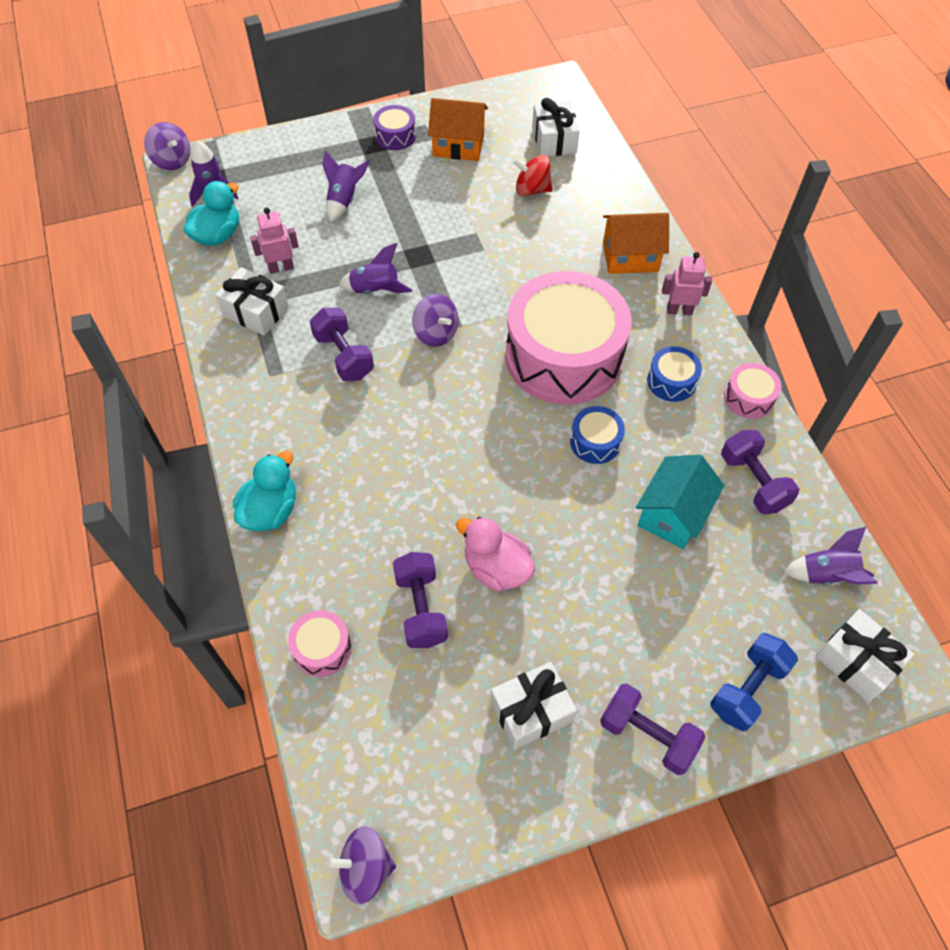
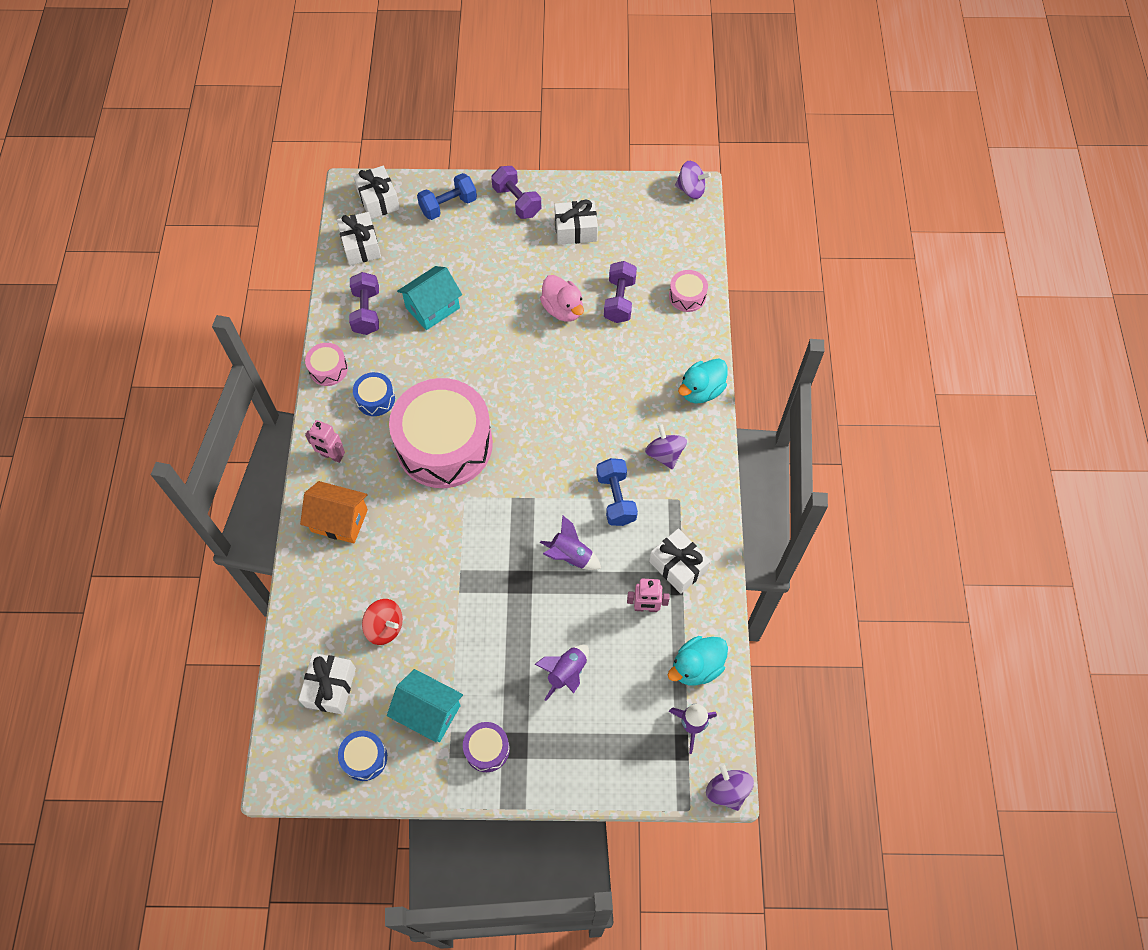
camera: 160 degrees left, 5 degrees up
(343, 356) = (616, 498): purple dumbbell -> blue dumbbell
(436, 333) = (535, 496): purple spinning top -> purple spinning top (664, 454)
(458, 145) = (428, 712): orange house -> turquoise house
(595, 442) = (456, 371): blue drum -> blue drum (364, 758)
(827, 575) = (361, 246): purple rocket -> white gift

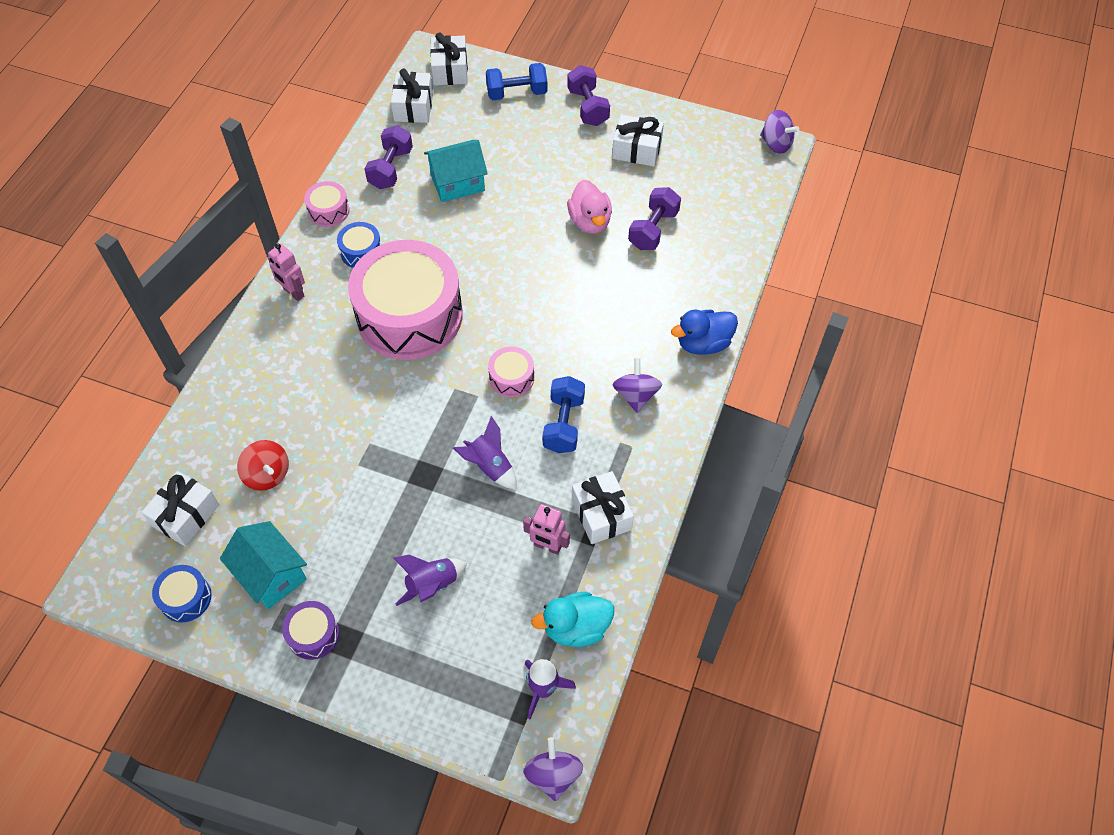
camera: 20 degrees right, 5 degrees down
(339, 520) = (272, 356): orange house -> none
(687, 296) = (728, 245): pink drum -> pink drum (511, 378)
(701, 390) = (703, 343): turquoise duck -> blue duck

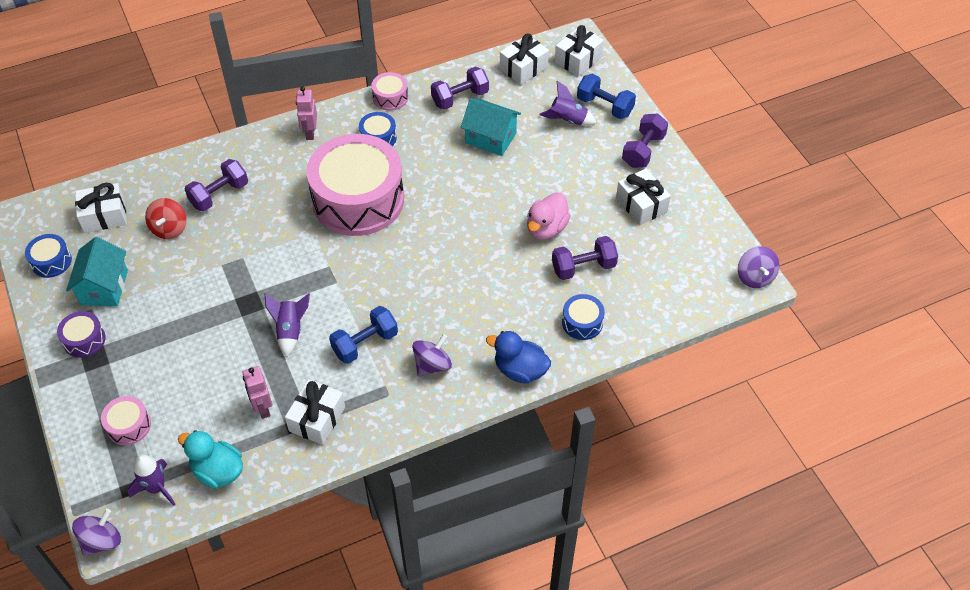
camera: 45 degrees right, 5 degrees down
(277, 408) = (219, 195): none -> purple dumbbell
(432, 585) = (174, 370): purple rocket -> purple rocket (567, 120)
(511, 378) = (370, 288): pink drum -> pink drum (129, 426)
(702, 271) = (582, 322): none -> blue drum

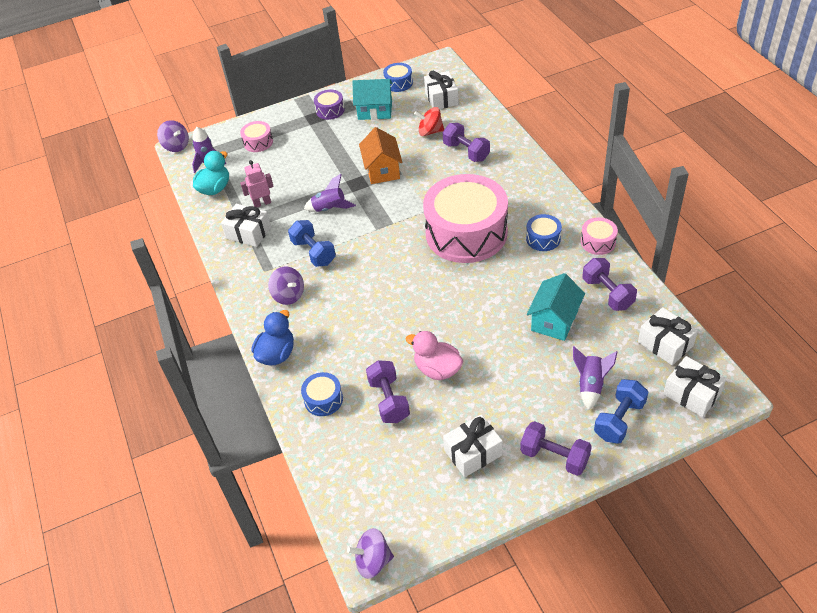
camera: 95 degrees right, 5 degrees down
(231, 277) = (382, 170): none -> orange house
(310, 133) = (543, 194): pink robot -> none

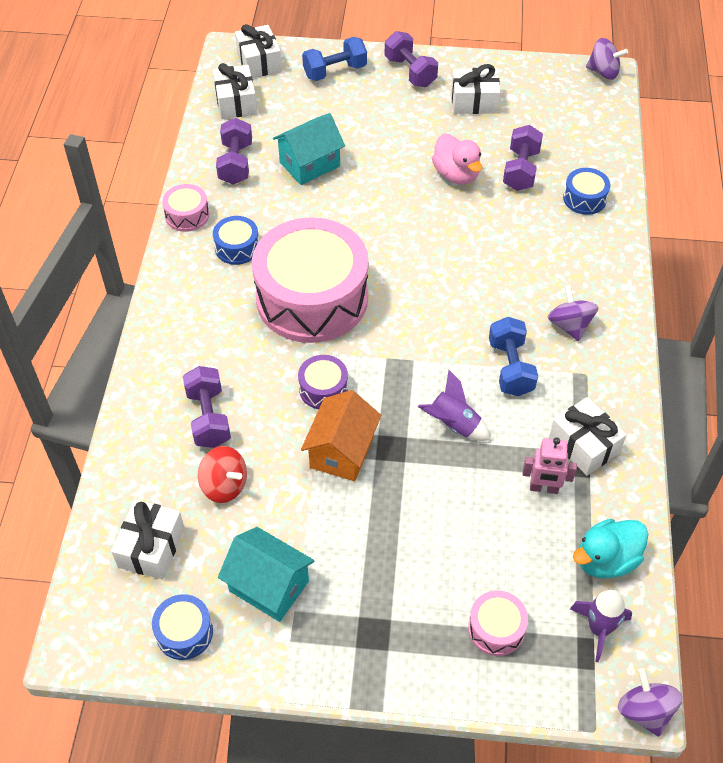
camera: 155 degrees left, 5 degrees up
(277, 354) = (613, 264): blue duck -> none
(330, 110) = (338, 635): purple drum -> purple drum (323, 389)
(590, 385) = (332, 103): purple rocket -> none

